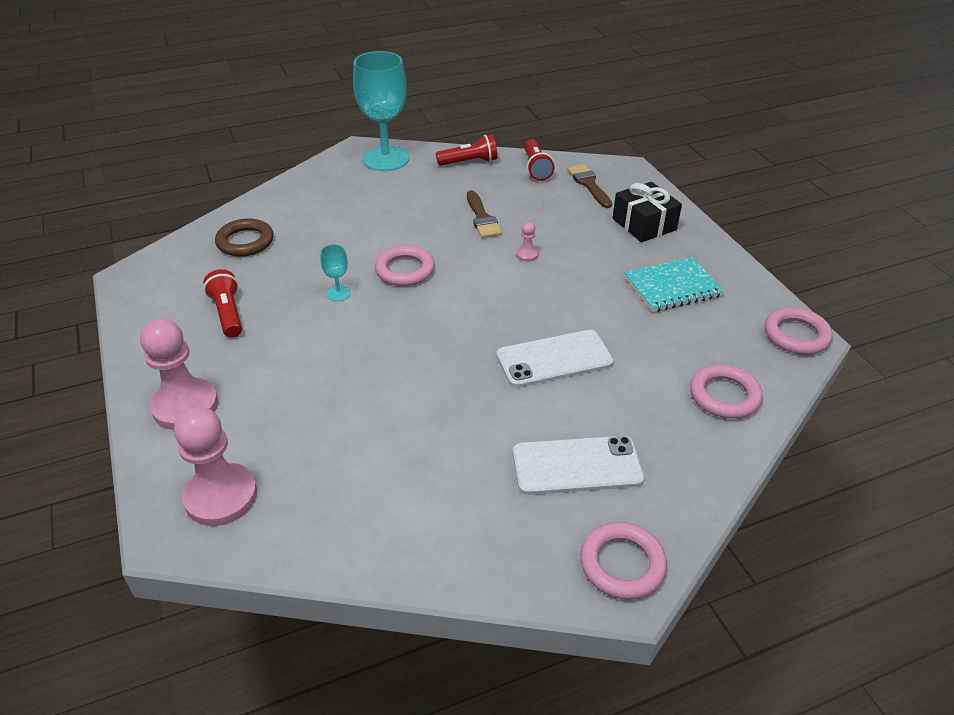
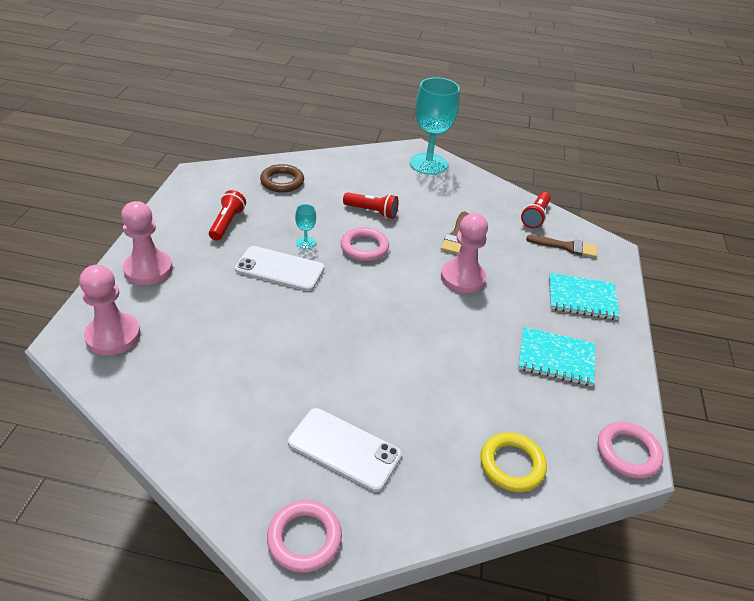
camera: 30 degrees right, 0 degrees up
(469, 162) = (487, 191): red flashlight -> red flashlight (372, 212)
(527, 255) = (462, 278): pink pawn -> pink pawn, size x2.33
(554, 359) = (406, 363): white phone -> white phone (280, 269)
(589, 184) = (566, 247): brown brush -> brown brush turned 90 degrees clockwise
(644, 224) = (582, 298): black gift -> turquoise notebook
(724, 395) = (512, 465): pink ring -> yellow ring

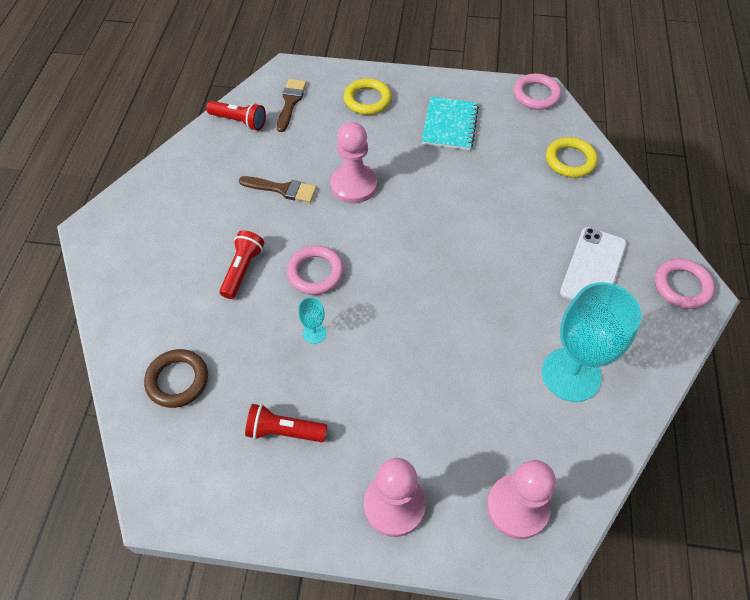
camera: 90 degrees left, 15 degrees up
(280, 269) = (367, 353): white phone -> none
(428, 164) = (129, 215): turquoise goblet -> turquoise goblet (571, 374)
(582, 298) = (367, 100): turquoise notebook -> yellow ring

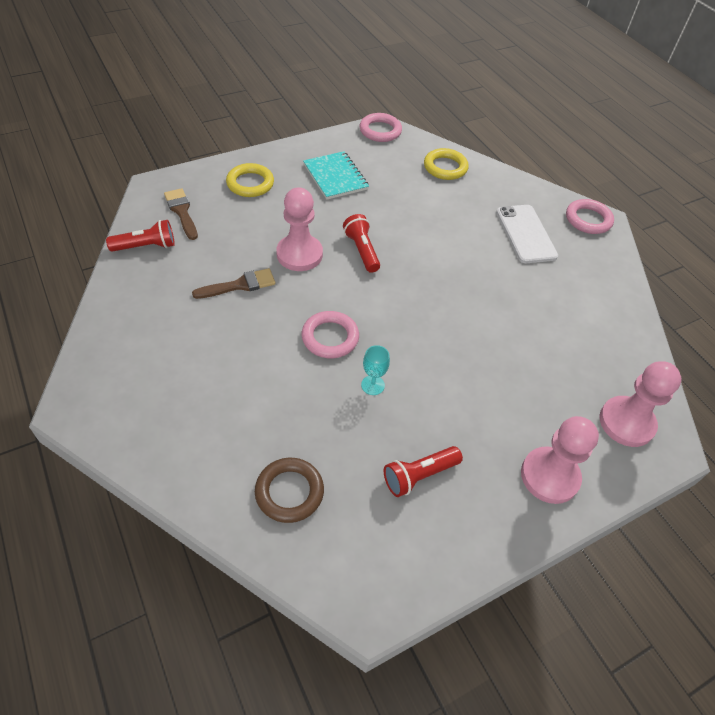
camera: 40 degrees left, 5 degrees down
(243, 270) = (264, 367): red flashlight -> red flashlight (362, 250)
(571, 374) = (577, 313): turquoise goblet -> none

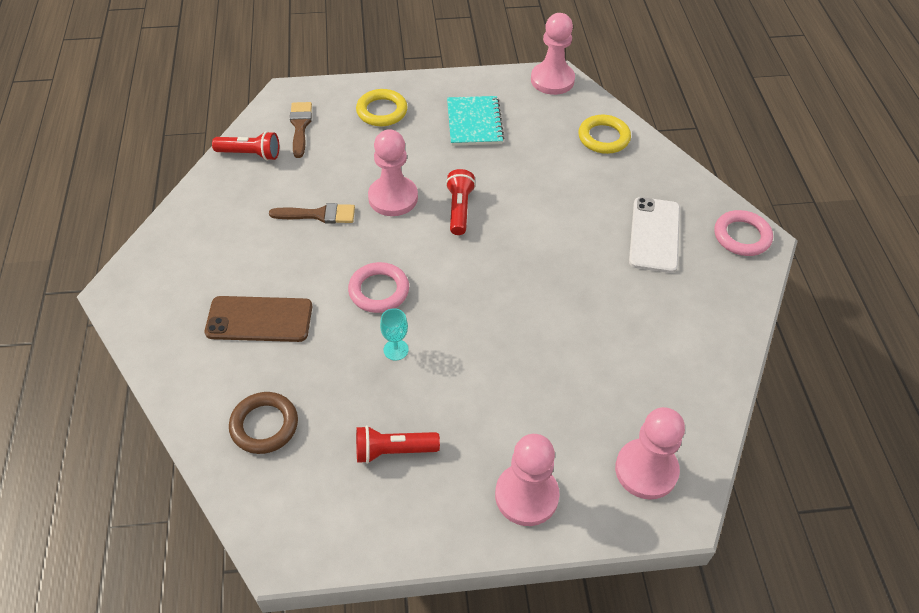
camera: 25 degrees right, 0 degrees up
(233, 394) = (259, 319): none -> brown phone
(380, 131) = (552, 80): pink ring -> pink pawn

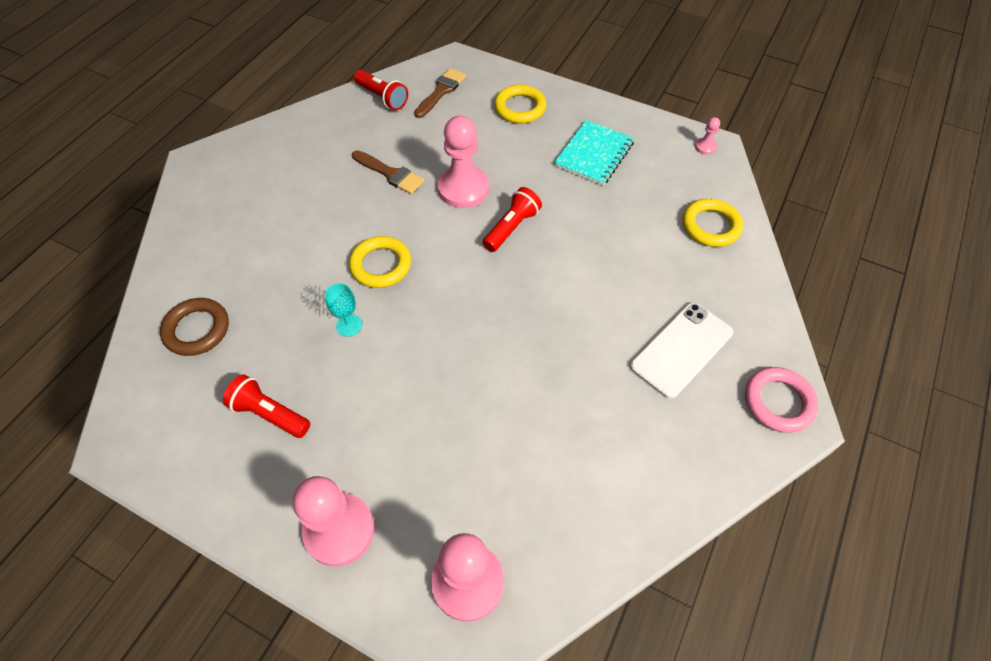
camera: 35 degrees right, 5 degrees up
(259, 319) = (270, 238): brown phone -> none
(379, 290) = (381, 265): pink ring -> yellow ring
(552, 80) = (705, 147): pink pawn -> pink pawn, size x0.43

